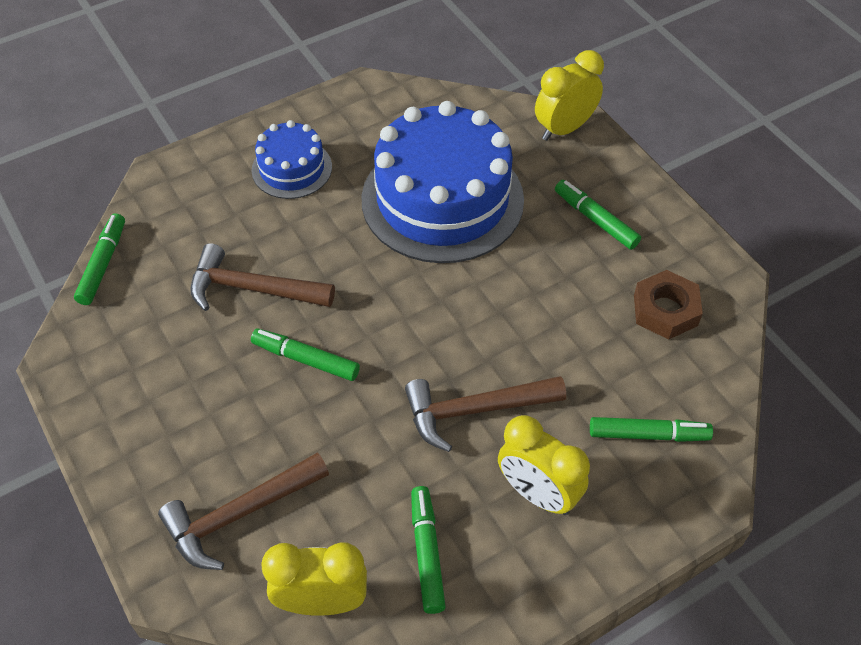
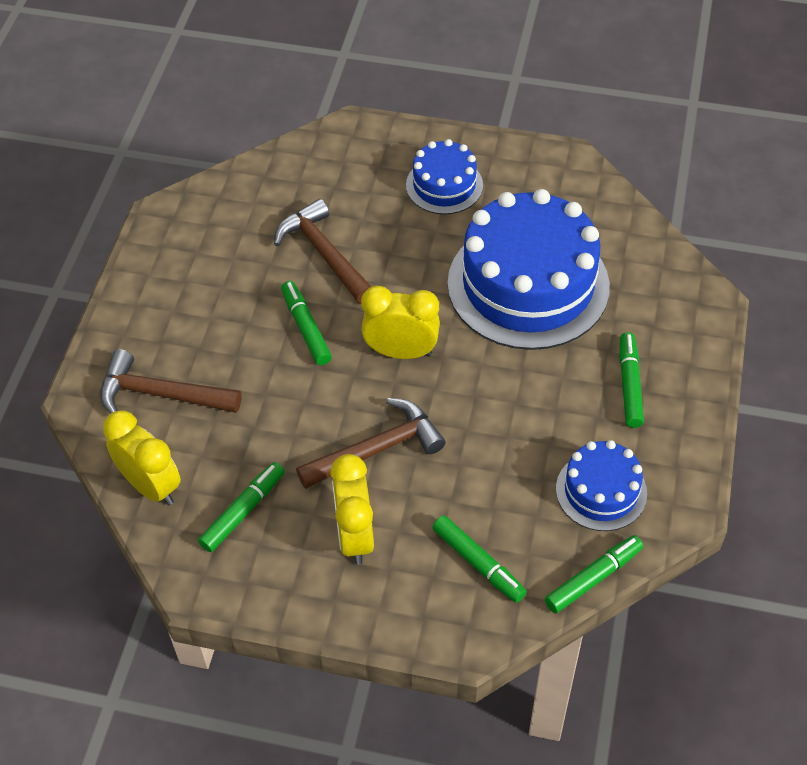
camera: 45 degrees right, 0 degrees up
(103, 264) = (249, 168): green marker -> green marker (593, 578)
(475, 411) = (377, 449): brown hammer -> brown hammer turned 120 degrees clockwise
(564, 129) = (692, 297): yellow clock -> yellow clock (401, 352)
(665, 310) = (601, 491): brown nut -> blue cake

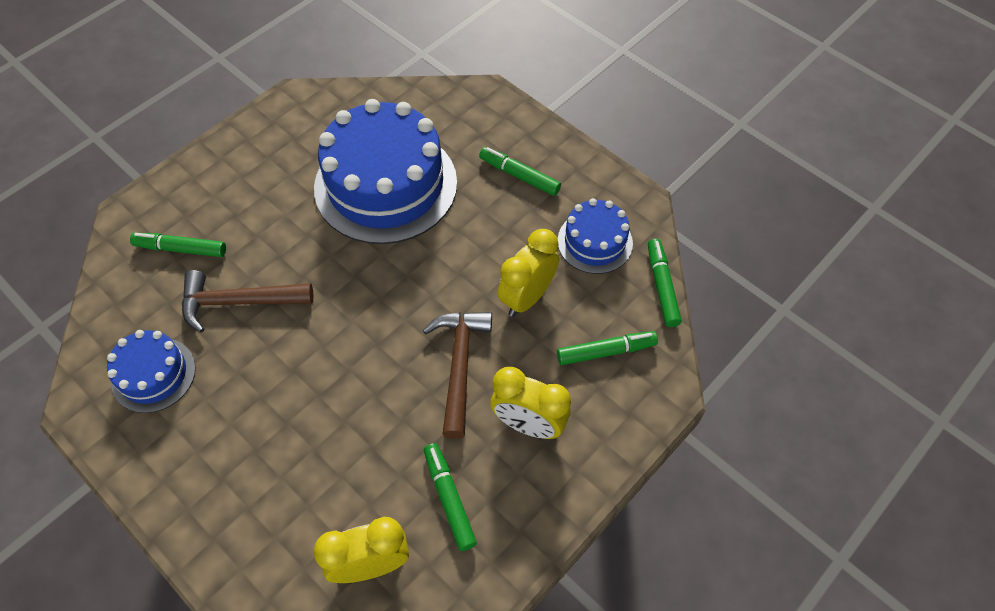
camera: 60 degrees left, 5 degrees up
(161, 394) = (280, 507): brown hammer -> none
(306, 328) = (302, 355): green marker -> green marker (181, 249)
(401, 352) = (381, 300): yellow clock -> yellow clock (527, 297)
(444, 185) = (246, 185): blue cake -> blue cake (153, 374)

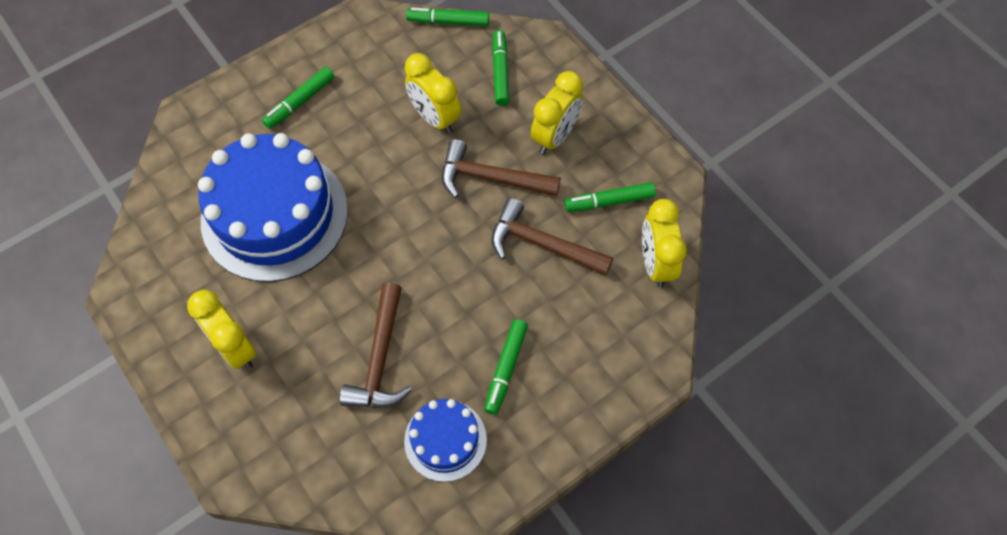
camera: 80 degrees left, 5 degrees up
(181, 249) = (298, 415): green marker -> green marker (506, 369)
(246, 188) = (235, 348): none -> yellow clock
(382, 432) = (542, 244): none -> brown hammer
(595, 242) = (391, 58): blue cake -> none

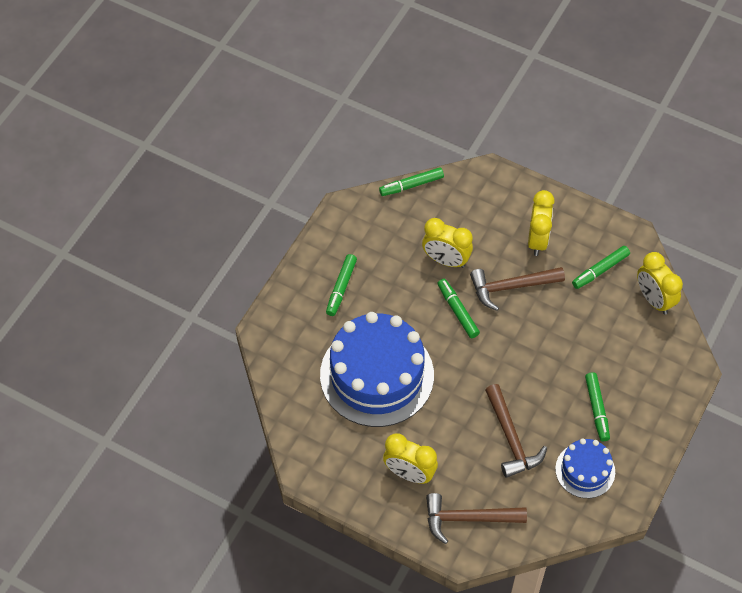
camera: 25 degrees left, 5 degrees down
(500, 72) = (471, 208): green marker -> green marker (457, 311)
(542, 244) = (572, 318): brown hammer -> brown hammer (468, 519)

